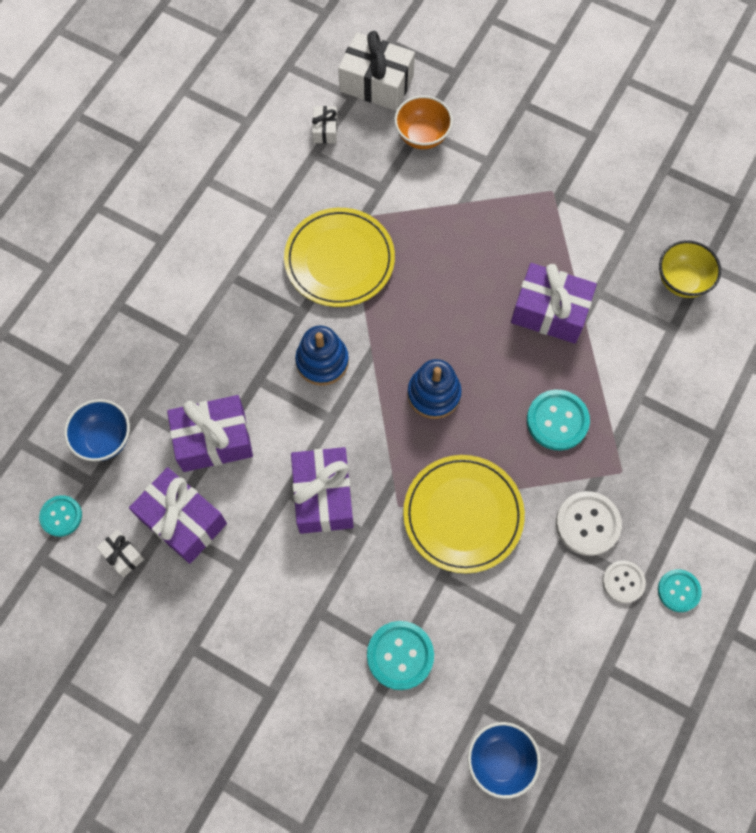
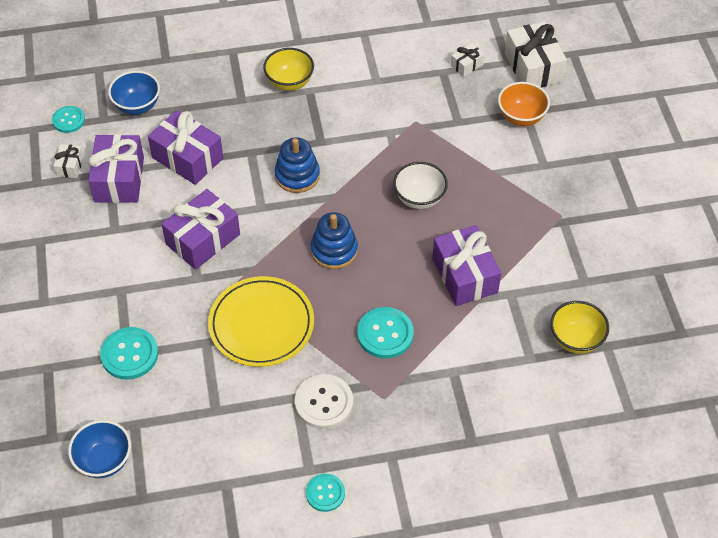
camera: 50 degrees right, 15 degrees down
(206, 285) = (289, 82): none -> yellow bowl
(339, 260) = (379, 136): yellow plate -> none
(438, 283) = (419, 198): none -> white bowl
(623, 582) = (300, 453): white button -> none

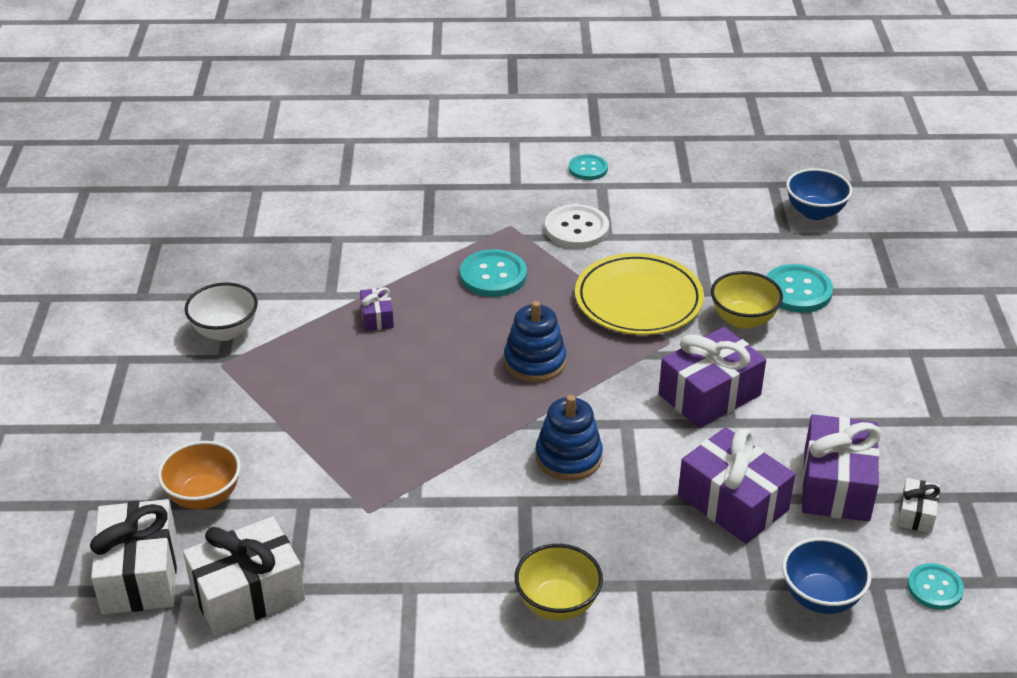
camera: 170 degrees left, 15 degrees down
(419, 198) = (402, 407): white bowl -> white bowl (225, 331)
(465, 275) = (377, 317): purple gift -> purple gift, size x0.49
(467, 65) = (247, 593): white gift -> white gift, size x2.05
(575, 339) = (278, 247): yellow bowl -> yellow bowl (743, 319)

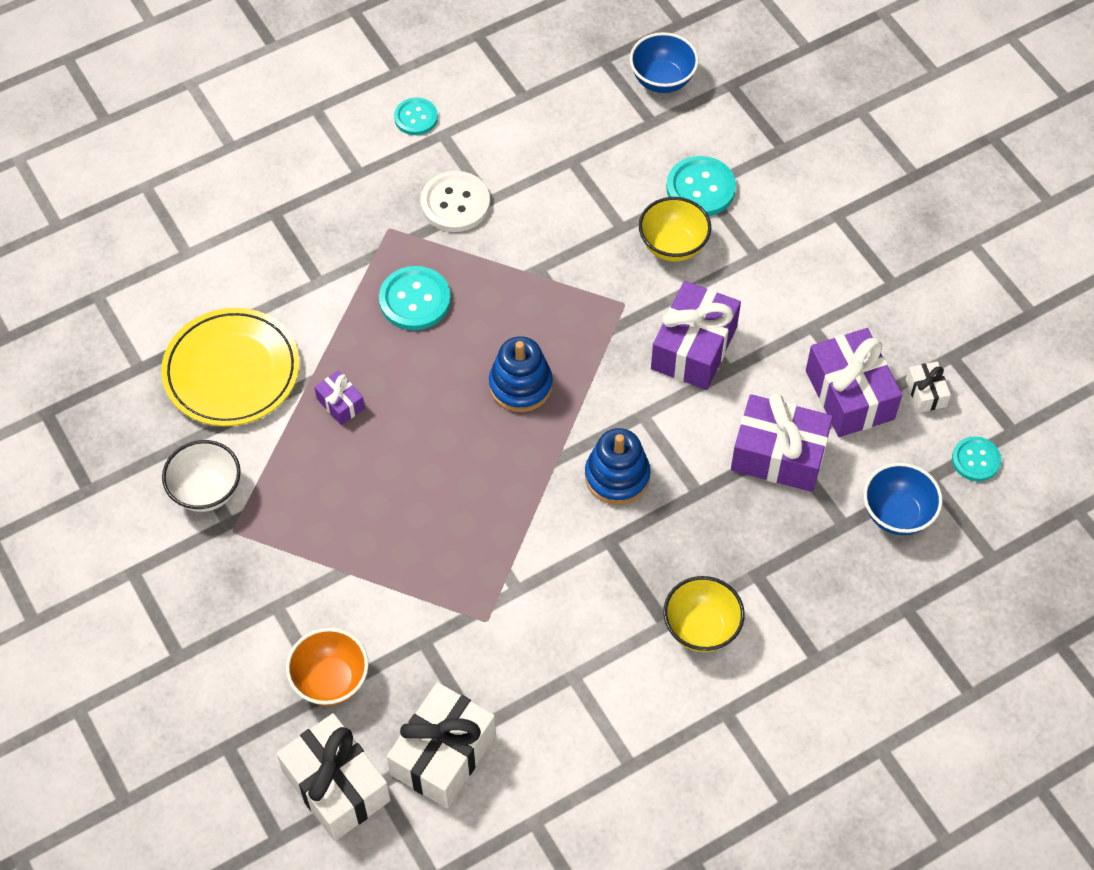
camera: 30 degrees left, 20 degrees up
(638, 300) = (567, 266): yellow plate -> yellow plate (231, 371)

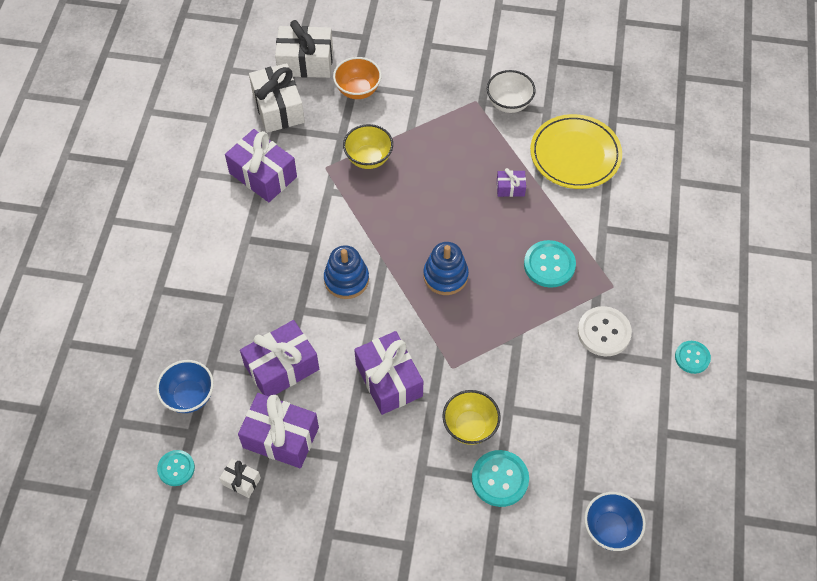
camera: 130 degrees right, 0 degrees up
(561, 682) = (263, 175): none -> purple gift
(701, 628) = (227, 252): yellow bowl -> yellow bowl (368, 158)

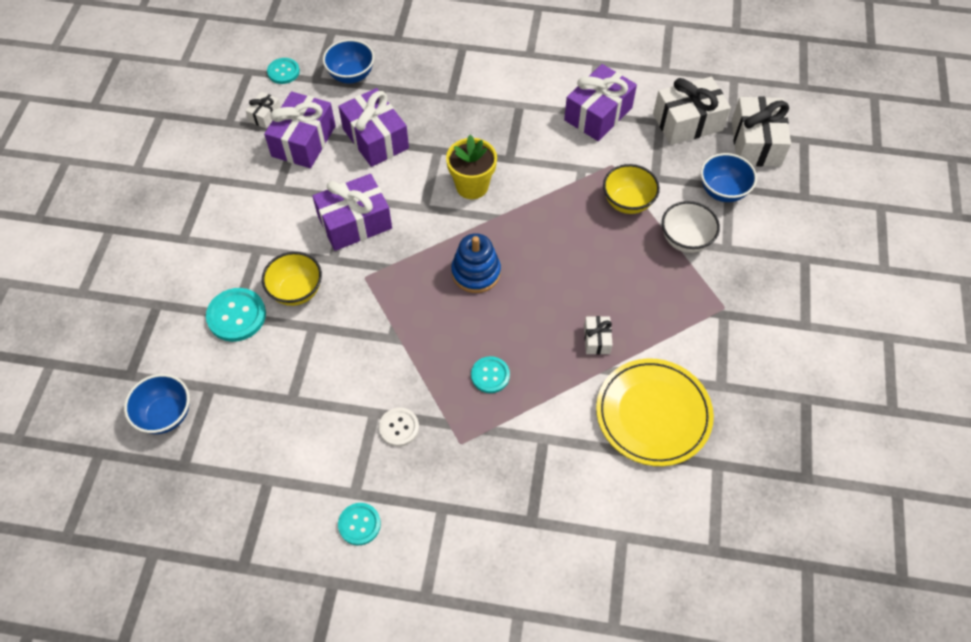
camera: 90 degrees right, 0 degrees up
(346, 279) = (472, 186): blue stacking toy -> yellow flower pot
(358, 90) = (722, 191): orange bowl -> blue bowl
(509, 103) = (725, 343): white bowl -> white bowl (685, 240)
(510, 188) = (597, 339): purple gift -> white gift
(549, 265) = (490, 375): turquoise button -> turquoise button, size x0.64
(604, 332) = (399, 427): white button -> white button, size x0.64

